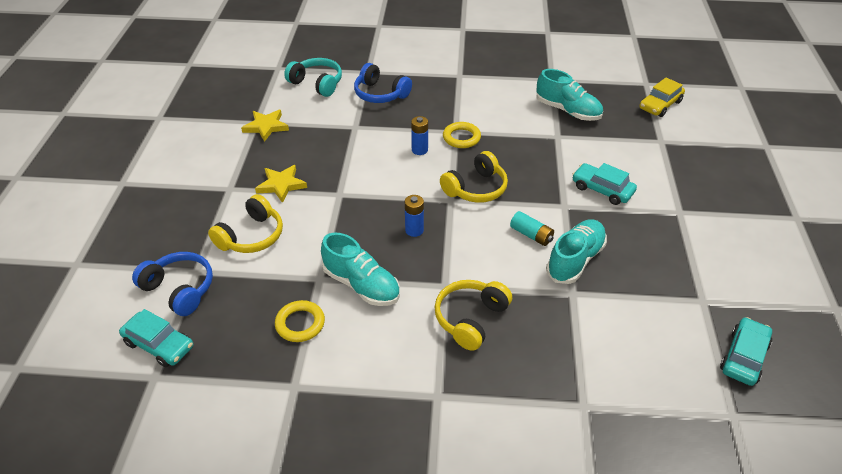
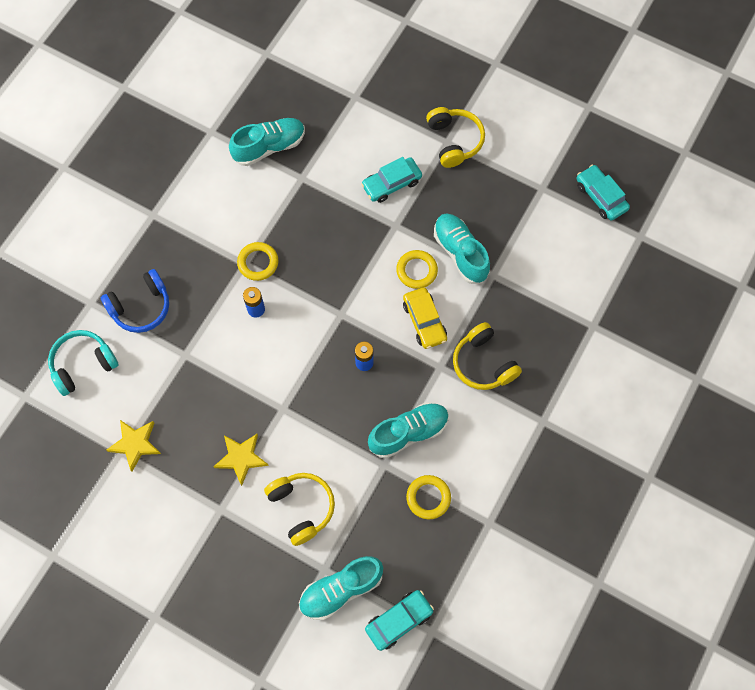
camera: 65 degrees left, 25 degrees up
(179, 289) = (341, 589): blue headphones -> turquoise shoe
(476, 188) = (337, 285): yellow headphones -> yellow headphones (454, 141)
(531, 235) = (416, 271): turquoise battery -> yellow ring
(660, 105) = (305, 63): yellow car -> yellow car (424, 321)

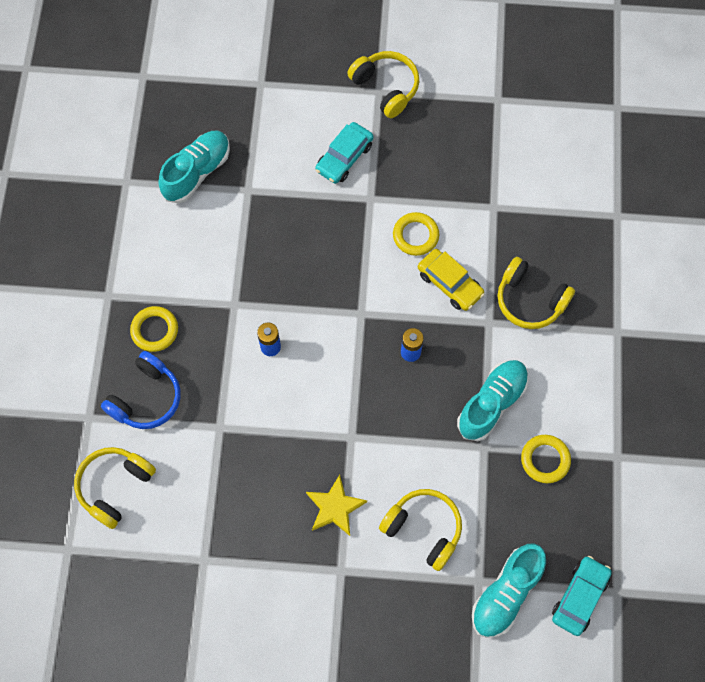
camera: 25 degrees left, 0 degrees up
(83, 364) = (115, 486): turquoise headphones -> yellow headphones
(135, 444) = (215, 544): yellow star -> none
(258, 263) = (247, 297): yellow ring -> yellow ring (155, 330)
(460, 253) = (450, 199): turquoise shoe -> none
(600, 196) = (559, 84): turquoise car -> none

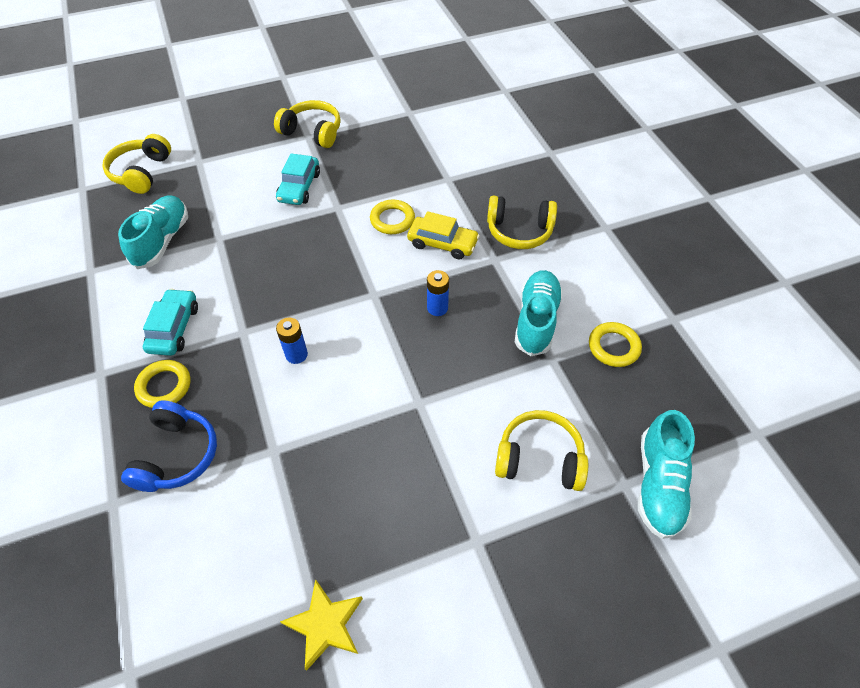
camera: 25 degrees left, 15 degrees down
(115, 486) = (169, 567): yellow headphones -> yellow headphones (141, 172)
(335, 507) = (436, 477): yellow star -> yellow star (325, 624)
(579, 597) = (728, 454): turquoise car -> turquoise car (174, 328)

